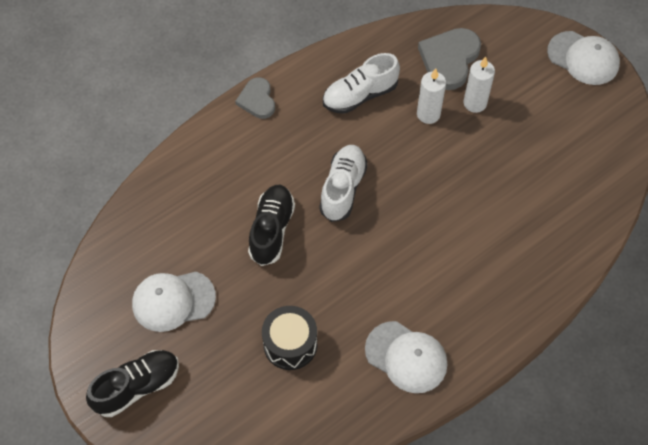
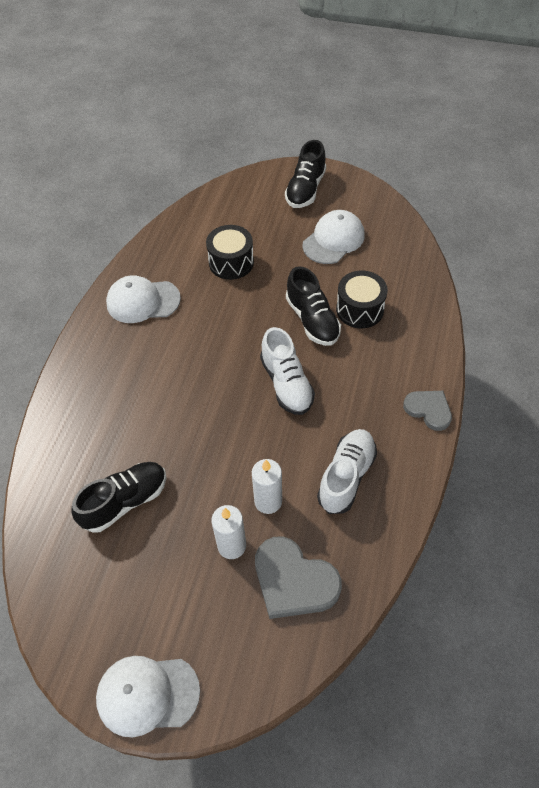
camera: 145 degrees right, 5 degrees down
(223, 212) = (359, 309): none -> black drum
(449, 59) = (293, 581): grey heart -> grey heart turned 135 degrees clockwise
(532, 179) = (125, 501): none -> black shoe

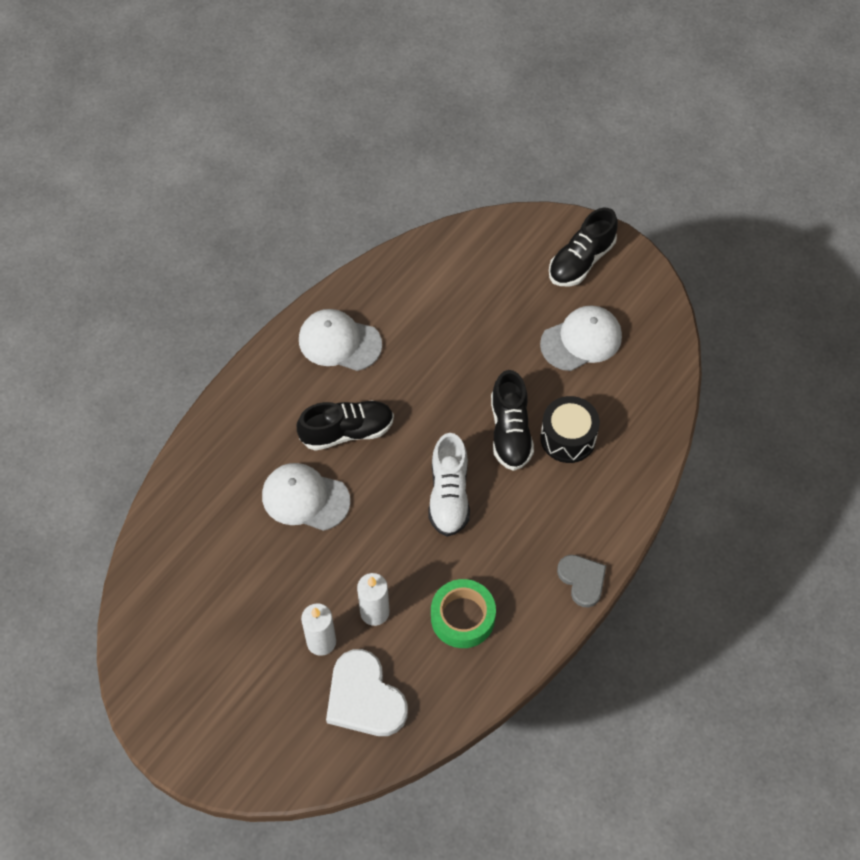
camera: 20 degrees right, 5 degrees up
(125, 501) = (238, 559): black shoe -> black shoe (347, 431)
(147, 694) = (192, 744): white cap -> white cap (305, 498)
(231, 262) = (454, 328): black drum -> none
(293, 581) = (364, 698): grey heart -> white heart
(346, 476) = (462, 617): white shoe -> green tape

